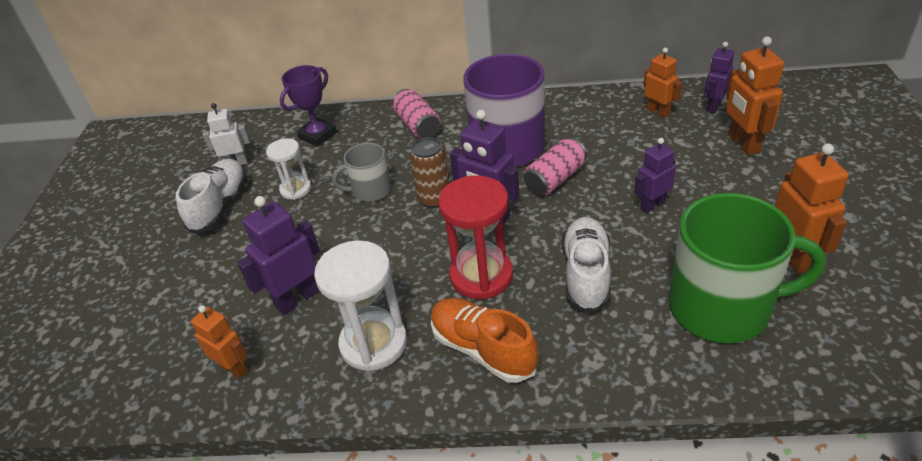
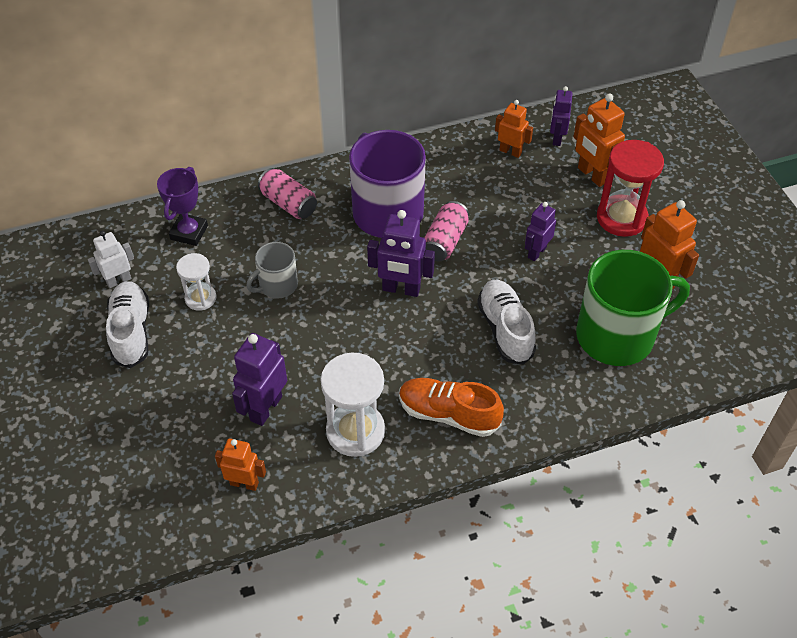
camera: 25 degrees left, 10 degrees up
(434, 199) = (343, 282): brown can -> none
(481, 276) = (419, 350): red hourglass -> red hourglass (621, 218)

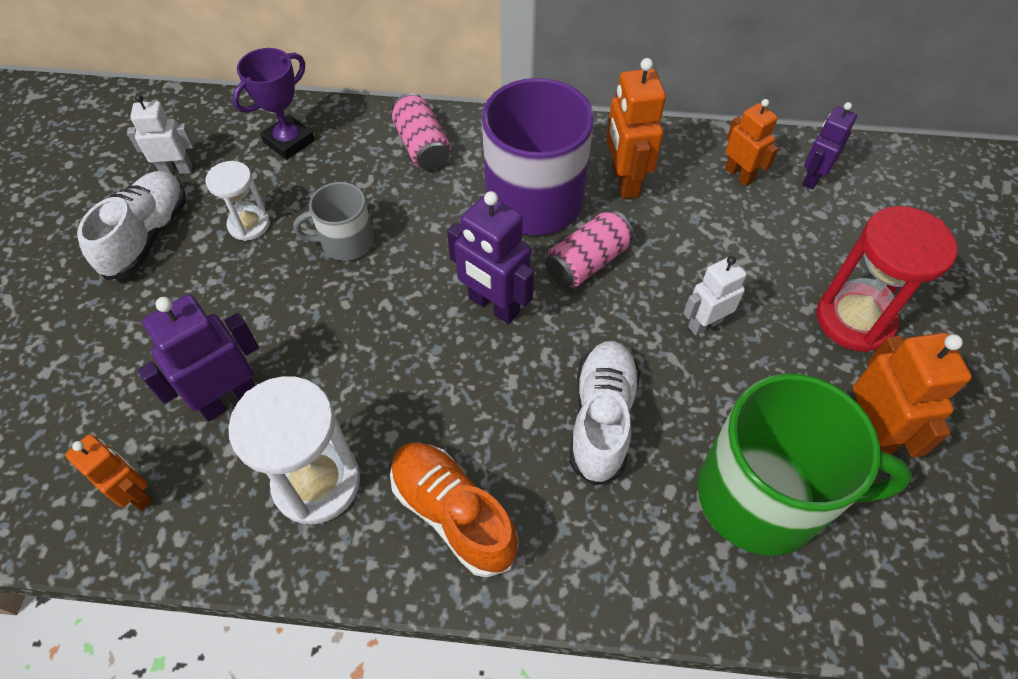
camera: 25 degrees right, 5 degrees up
(536, 252) = (705, 324): purple robot -> white robot
(592, 175) = (839, 244): orange robot -> orange robot (624, 181)

